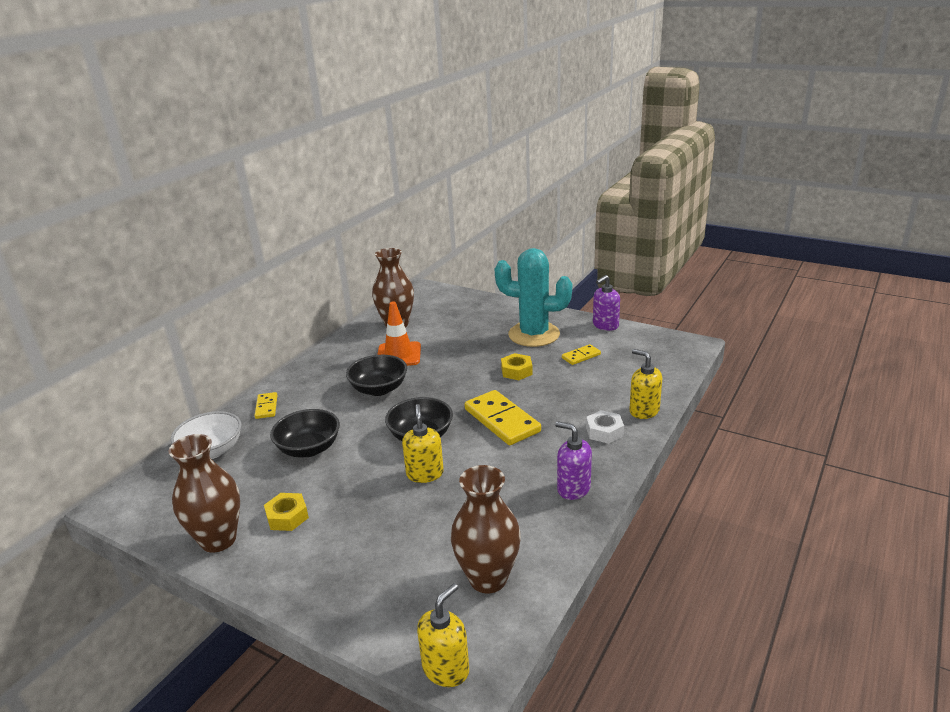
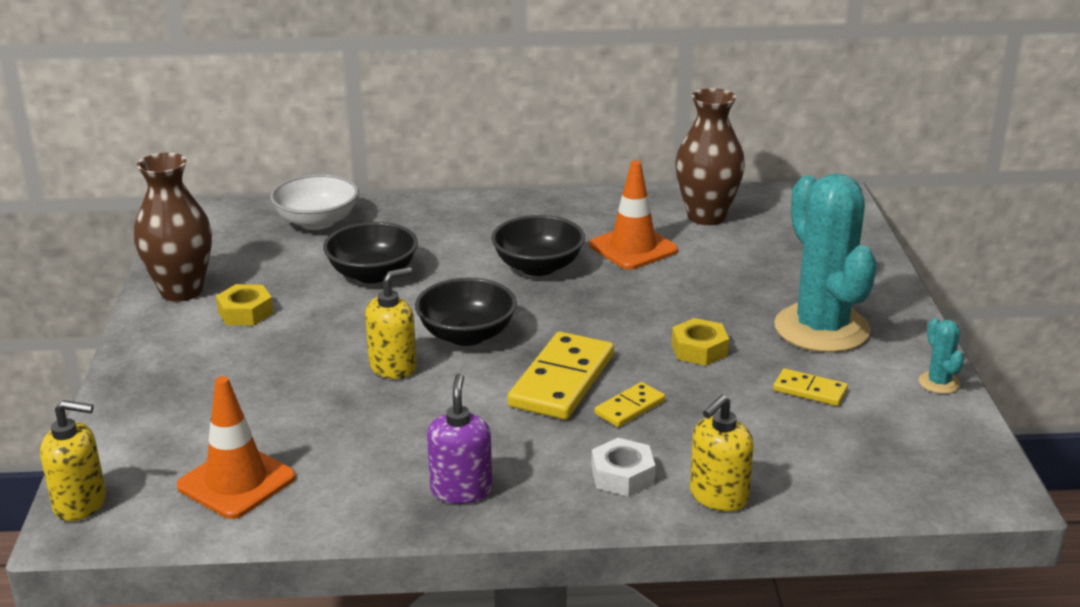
camera: 55 degrees right, 0 degrees up
(266, 407) = (425, 215): yellow domino -> yellow domino (629, 407)
(488, 579) = (236, 482): brown vase -> orange traffic cone
(605, 325) = (939, 383): purple soap dispenser -> turquoise cactus
(644, 411) = (718, 496): yellow soap dispenser -> yellow soap dispenser turned 150 degrees counterclockwise

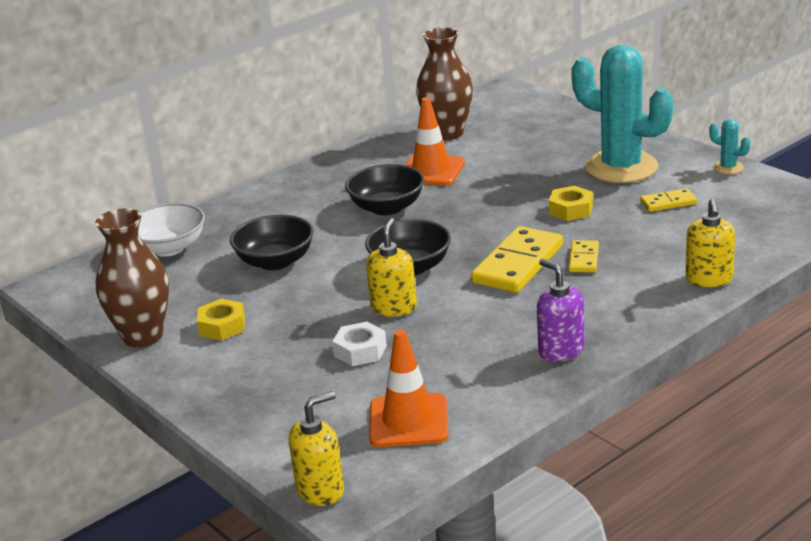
camera: 35 degrees left, 0 degrees up
(562, 381) = (518, 264): yellow domino -> yellow domino turned 45 degrees clockwise
(622, 475) = (640, 295): white nut -> white nut (360, 351)

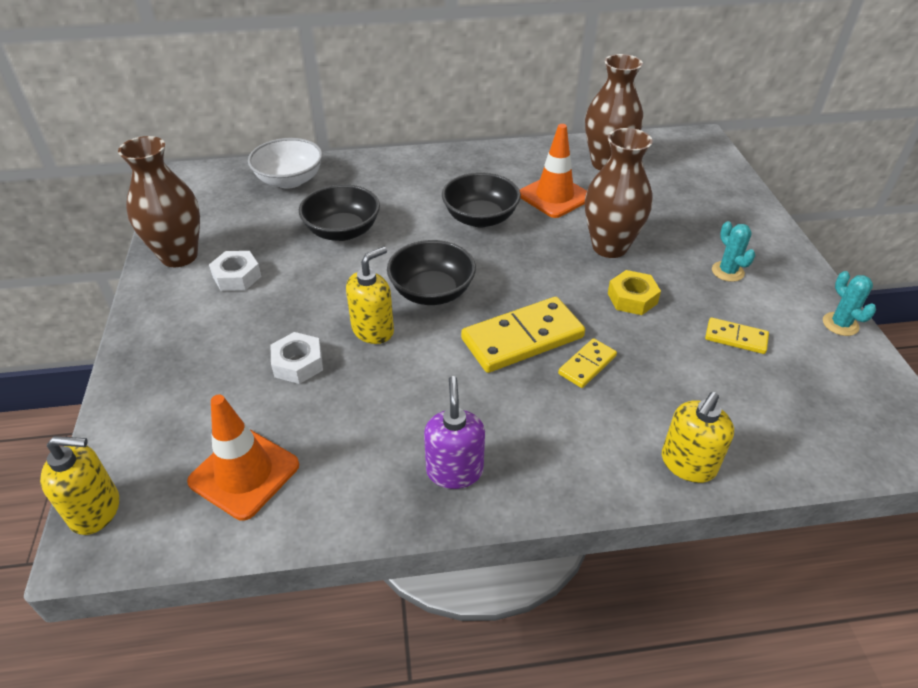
camera: 30 degrees right, 15 degrees up
(222, 326) = (237, 276): yellow nut -> white nut
(516, 186) = (609, 247): none -> brown vase
(621, 167) = (727, 271): turquoise cactus -> turquoise cactus, size x0.40

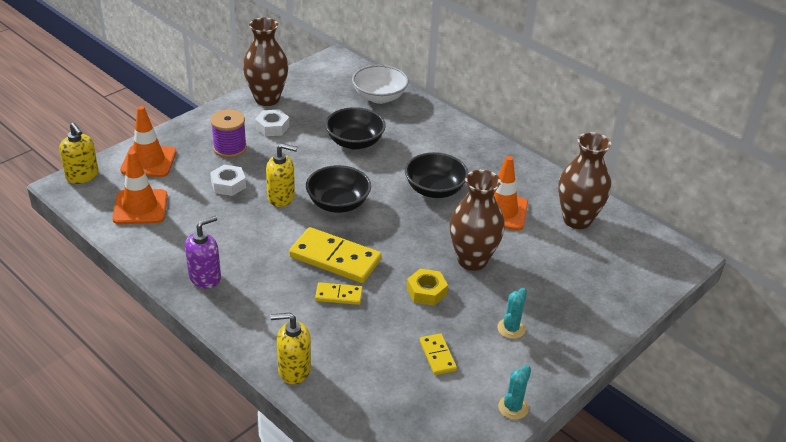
camera: 50 degrees right, 5 degrees down
(158, 419) = (148, 161): none -> orange traffic cone
(230, 329) = (230, 148): none -> purple spool

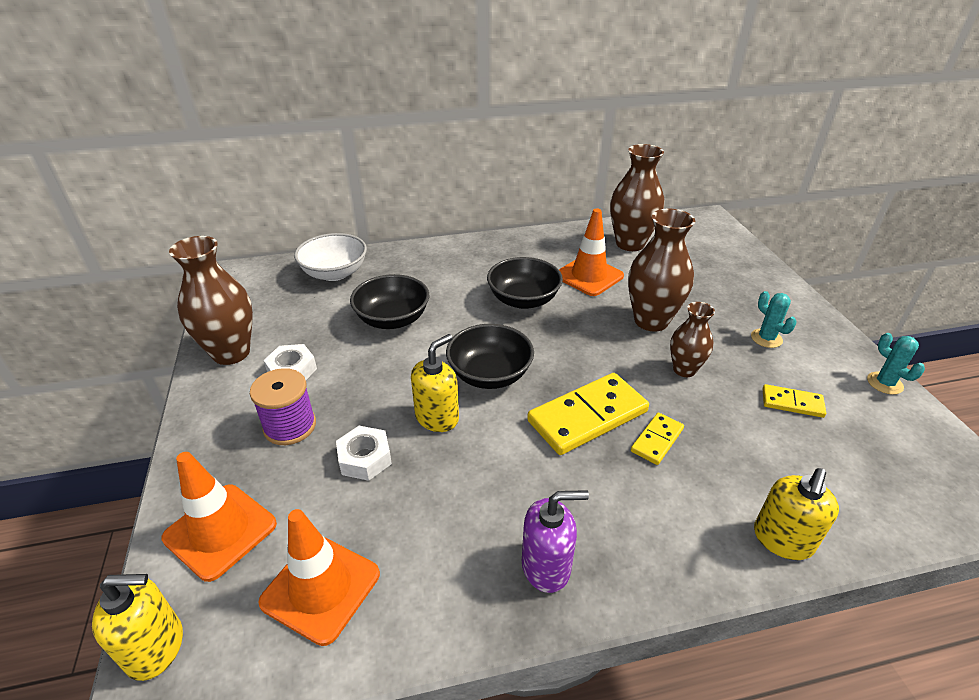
camera: 55 degrees left, 0 degrees up
(205, 277) = (546, 566): purple soap dispenser -> purple soap dispenser turned 90 degrees clockwise
(426, 291) = (684, 370): yellow nut -> brown vase

